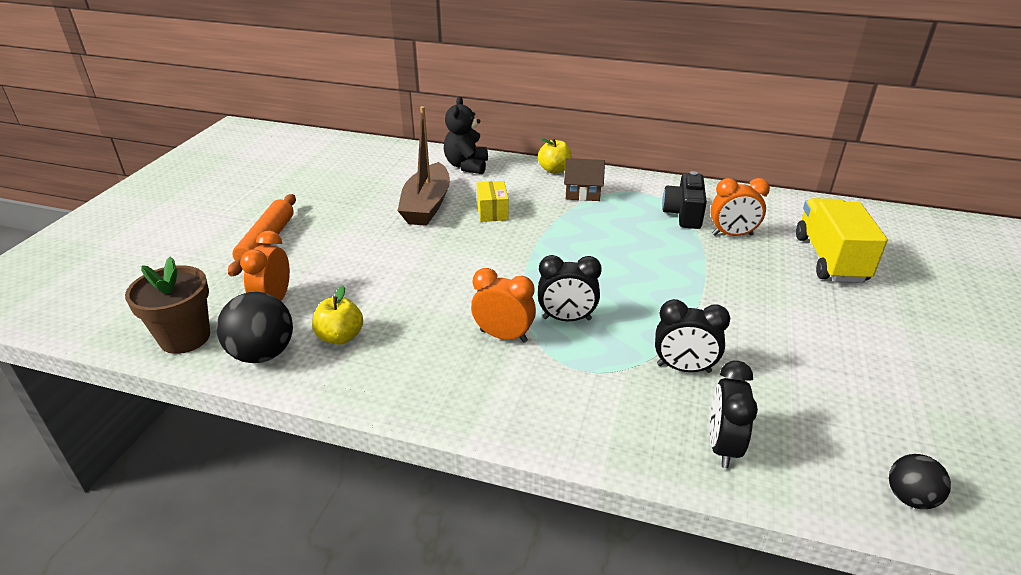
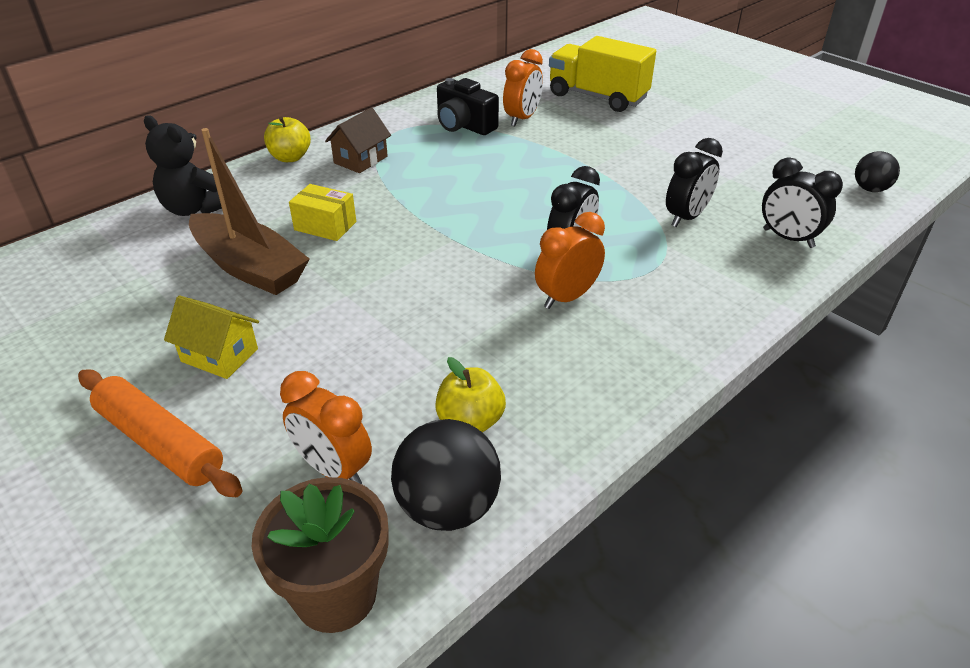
camera: 60 degrees left, 5 degrees up
(343, 229) = (220, 355): none -> yellow house

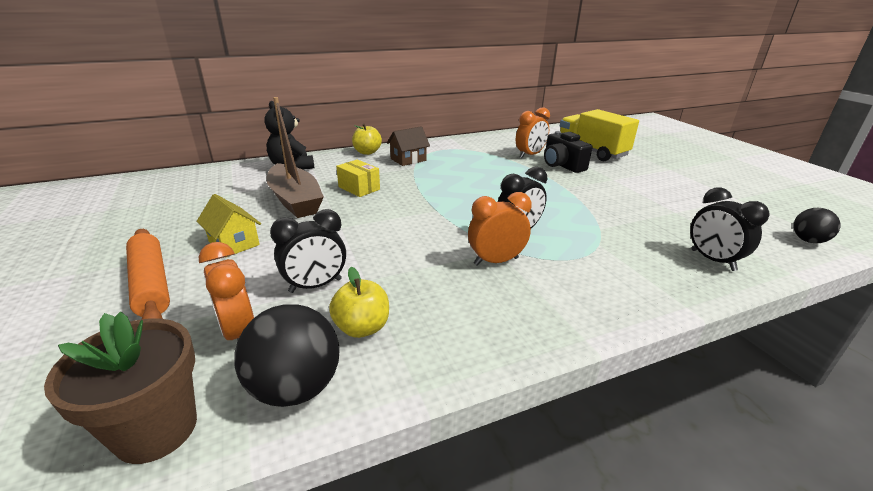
camera: 20 degrees right, 10 degrees down
(464, 125) = (487, 153): black camera -> black camera (562, 165)
(686, 217) = (625, 229): black clock -> black clock (315, 286)

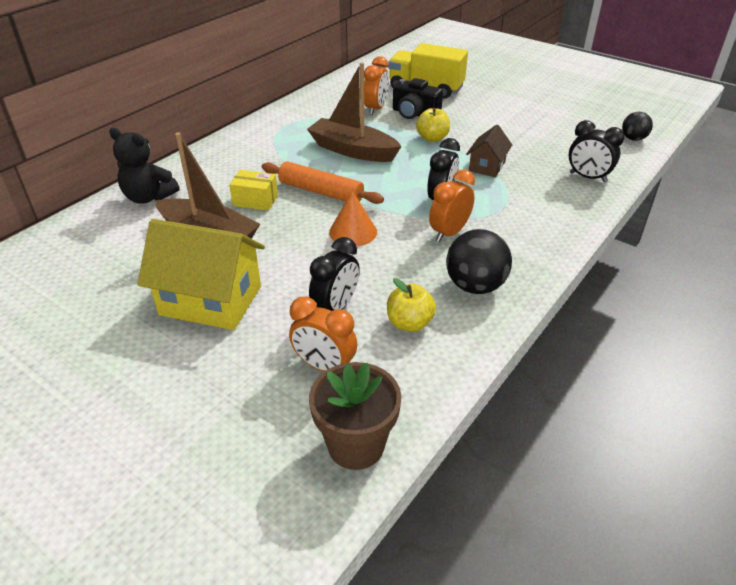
camera: 30 degrees left, 10 degrees up
(151, 284) = (190, 365): orange rolling pin -> orange rolling pin (321, 192)
(234, 243) = (211, 300): yellow house -> yellow house, size x1.86
(296, 388) = (413, 380): black ball -> black ball (475, 286)
(367, 152) = (209, 152): yellow apple -> yellow apple (432, 138)
(406, 232) = (353, 232): none -> orange cone
(408, 160) = (264, 149): brown house -> brown house (487, 166)
(477, 176) = (353, 150): none -> brown boat

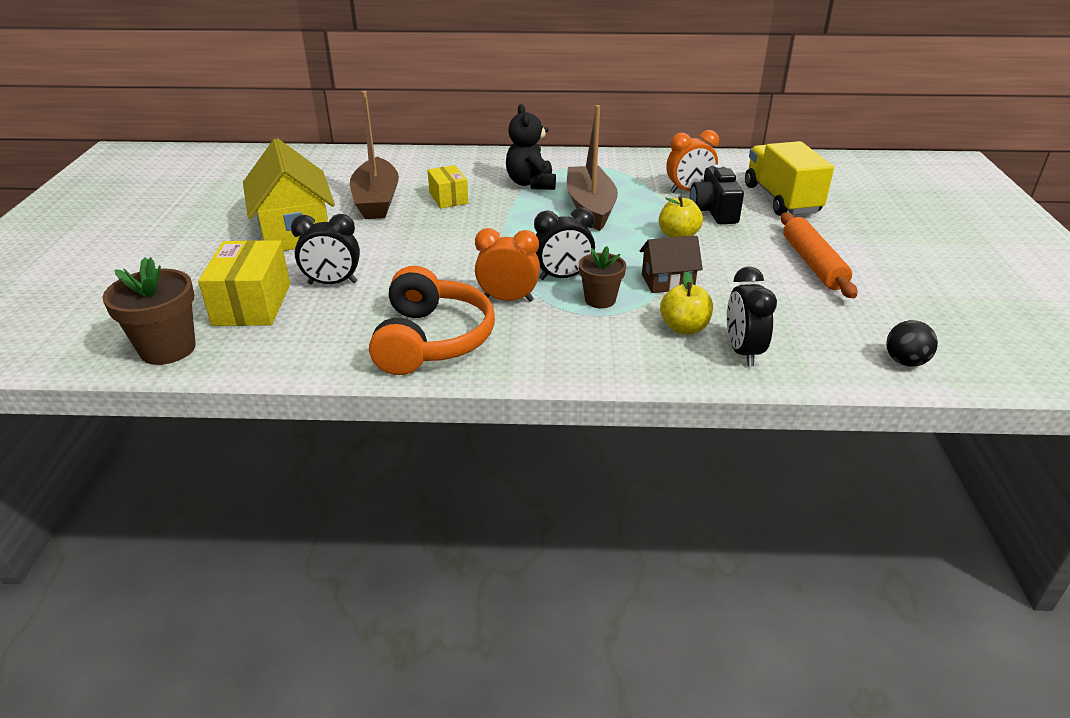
camera: 55 degrees right, 5 degrees down
(148, 197) = (402, 161): black teddy bear -> black teddy bear (531, 183)
(321, 192) = (498, 218): orange rolling pin -> orange rolling pin (813, 263)
(324, 366) = (252, 304): orange clock -> yellow box
(353, 232) = (452, 253): orange cone -> none
(409, 323) = (341, 324): yellow apple -> yellow apple (684, 328)
(475, 286) = (432, 340): black ball -> orange headphones
(485, 198) = (600, 300): none -> brown flower pot

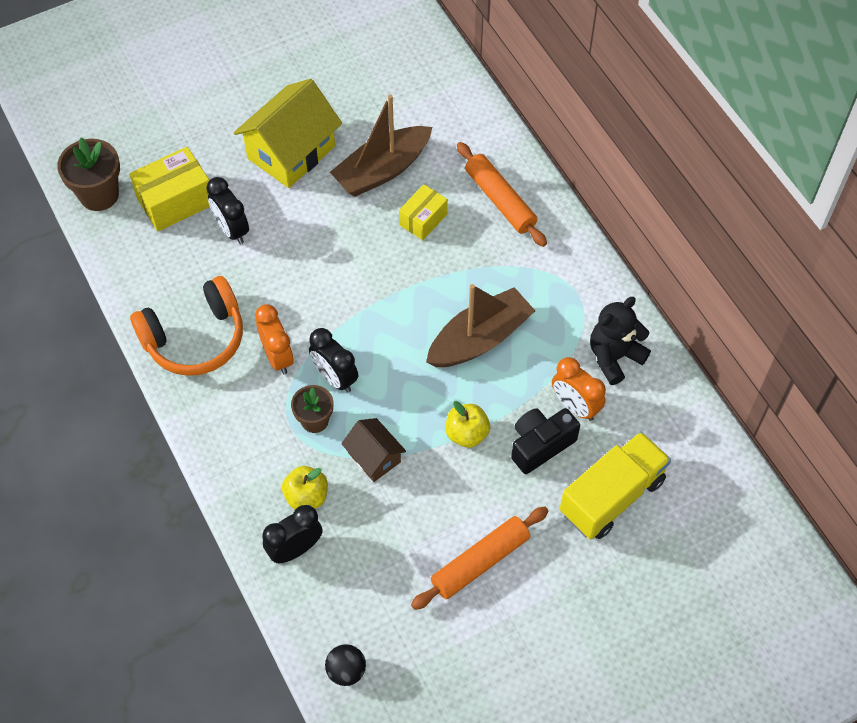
camera: 60 degrees right, 25 degrees up
(471, 168) = (500, 200): none -> orange rolling pin
(531, 183) = (499, 266): black teddy bear -> black teddy bear (614, 357)

